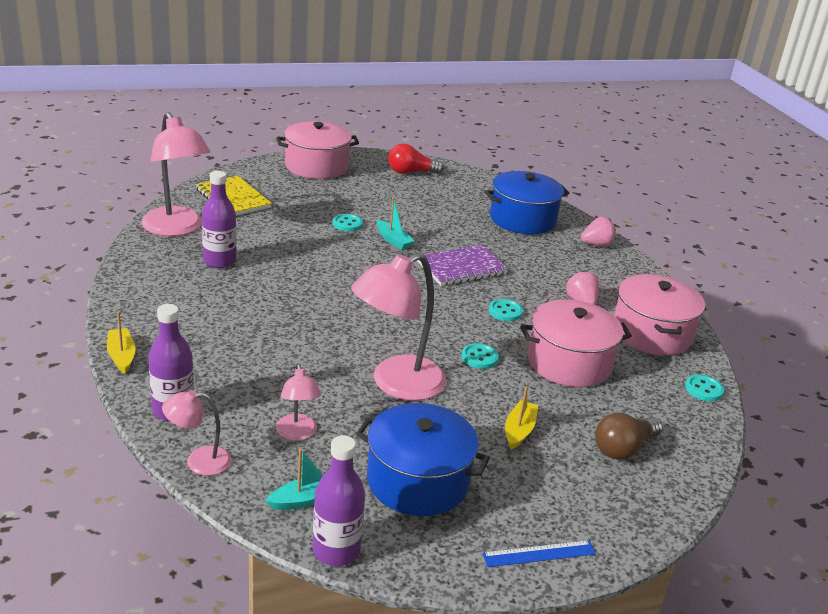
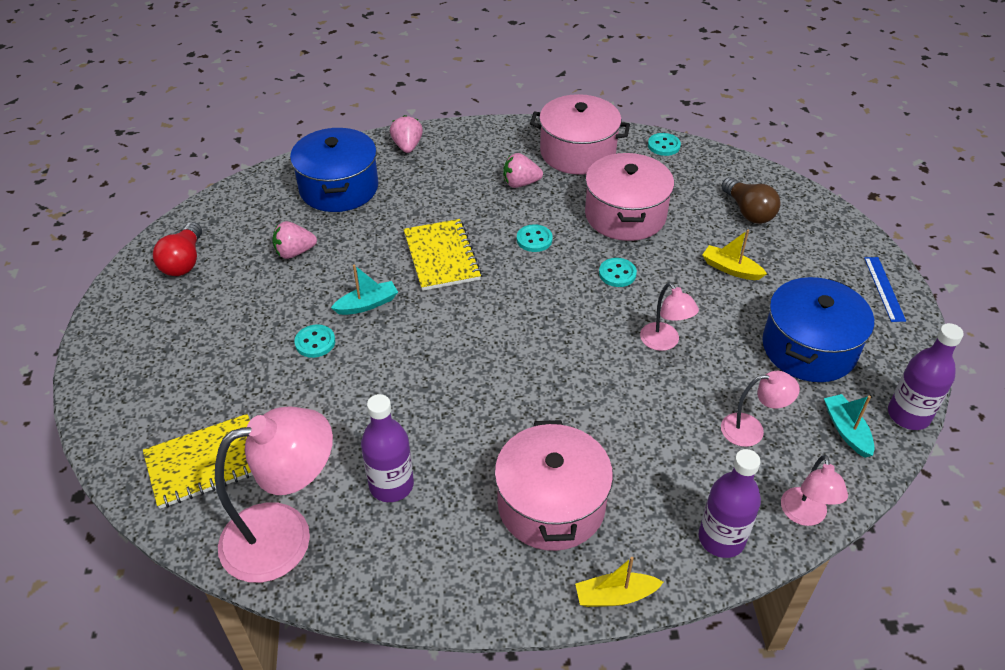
camera: 75 degrees left, 15 degrees up
(316, 166) = (129, 357): pink pot -> pink pot (551, 504)
(396, 384) = (664, 342): pink lamp -> pink lamp, size x0.51
(438, 209) = (295, 252): none -> pink strawberry
(461, 268) = (441, 256): purple notebook -> yellow notebook

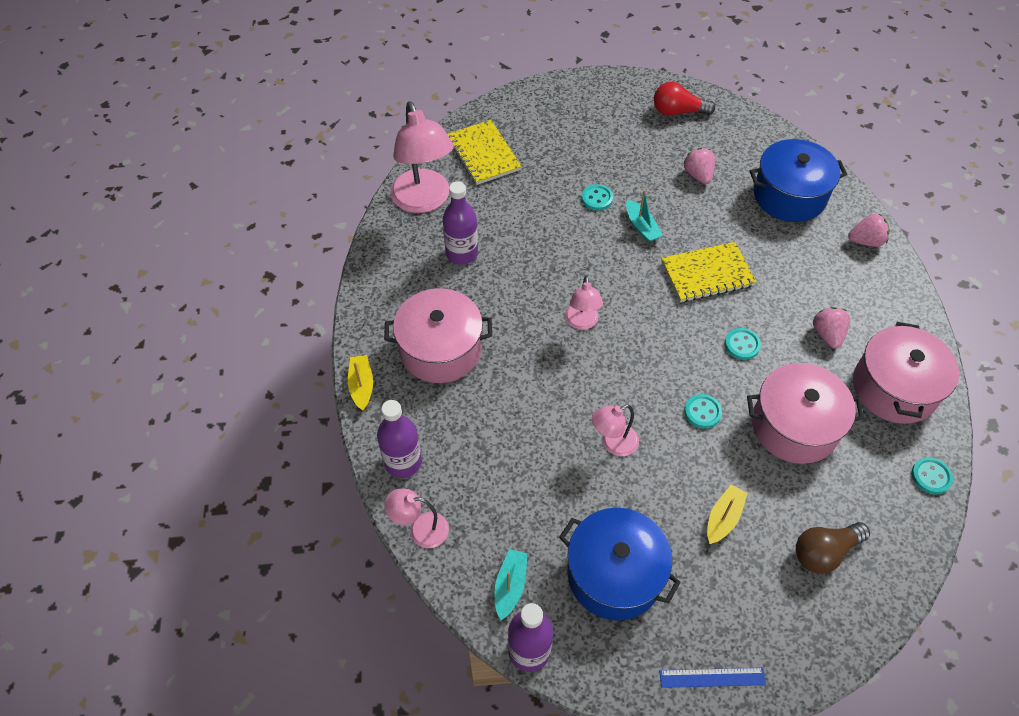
camera: 90 degrees right, 10 degrees up
(751, 429) = (511, 502): pink lamp -> pink lamp (582, 322)
(846, 430) = (510, 586): turquoise boat -> turquoise boat turned 60 degrees counterclockwise

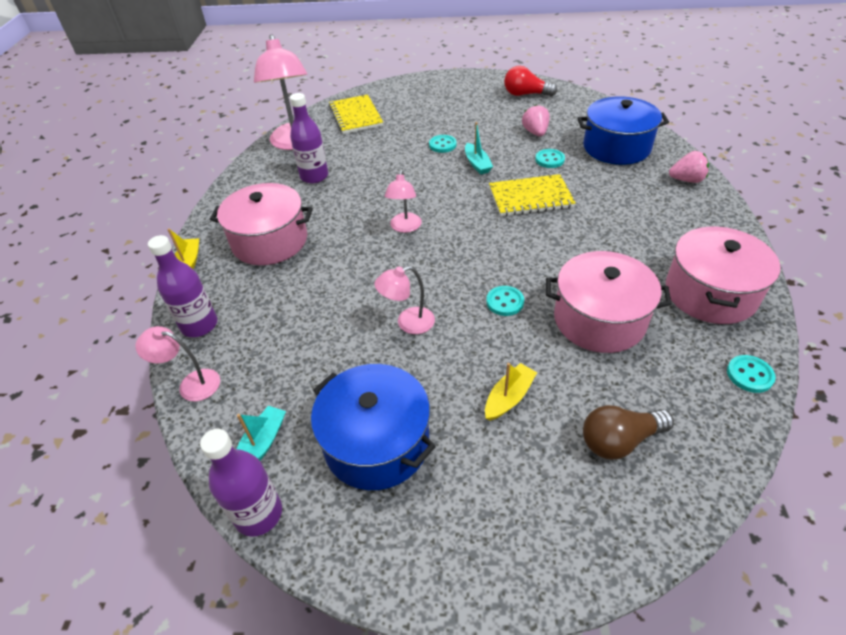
camera: 10 degrees right, 10 degrees down
(712, 678) = (463, 567): blue ruler -> none
(742, 345) = (555, 250): turquoise button -> turquoise button (549, 160)
(827, 335) = (642, 247): pink strawberry -> none

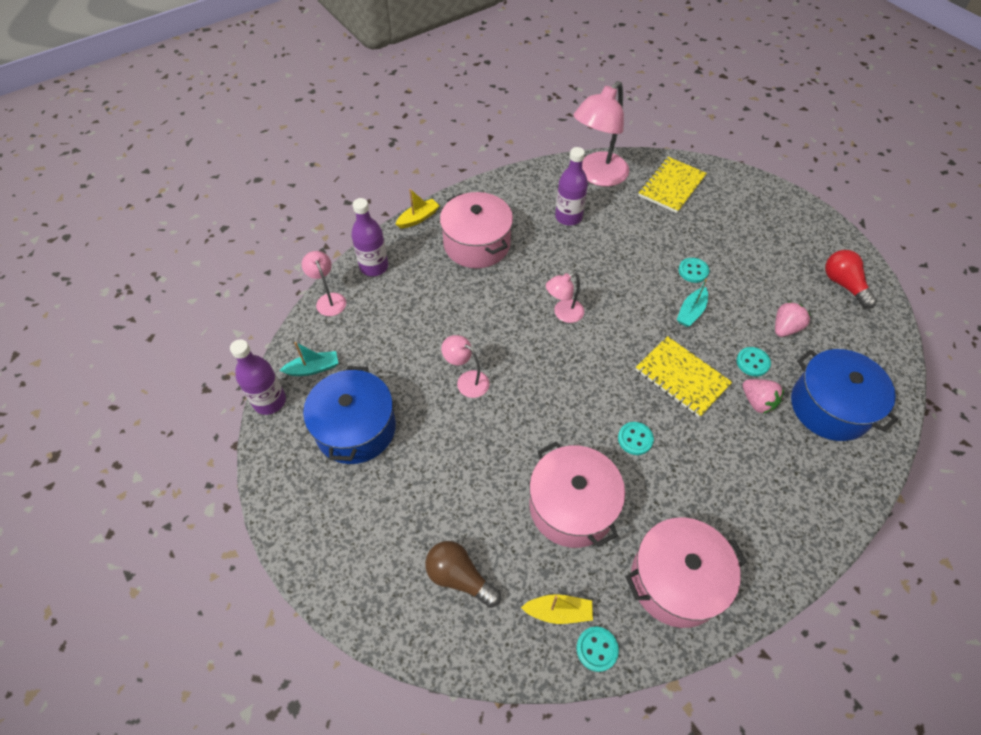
camera: 50 degrees right, 10 degrees up
(505, 302) = (537, 430): turquoise button -> turquoise button (635, 439)
(509, 397) = (446, 484): yellow boat -> yellow boat (558, 612)
(686, 180) = (835, 493): pink strawberry -> pink strawberry (757, 402)

